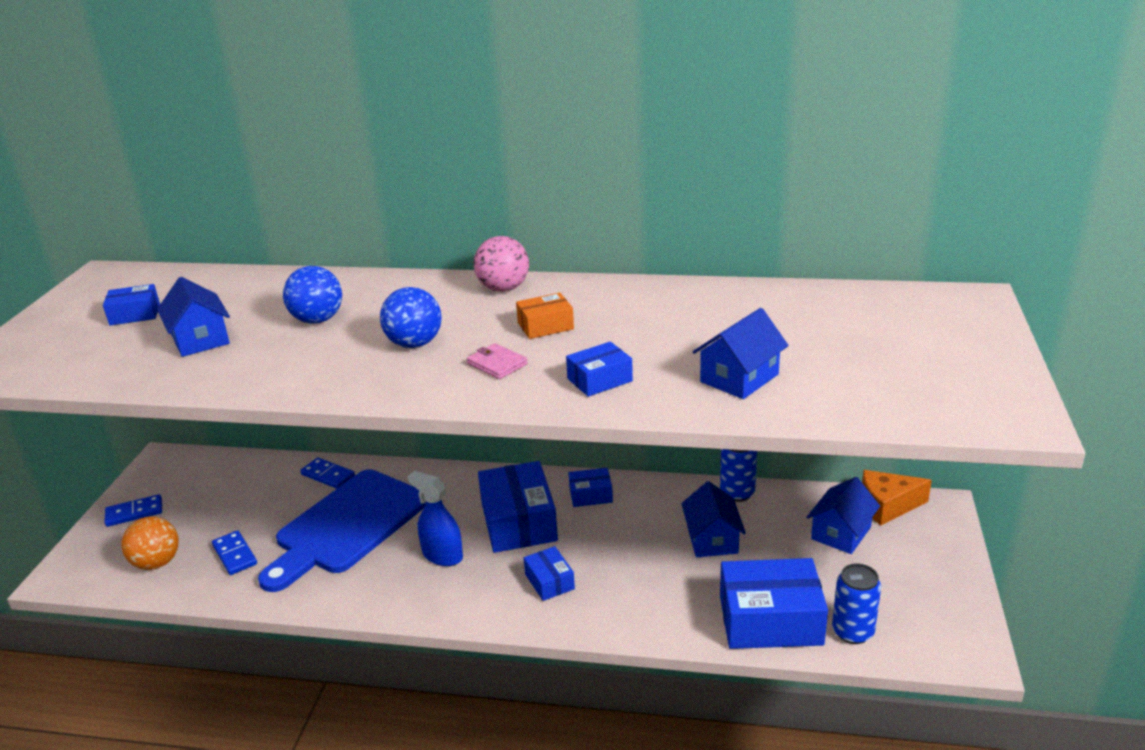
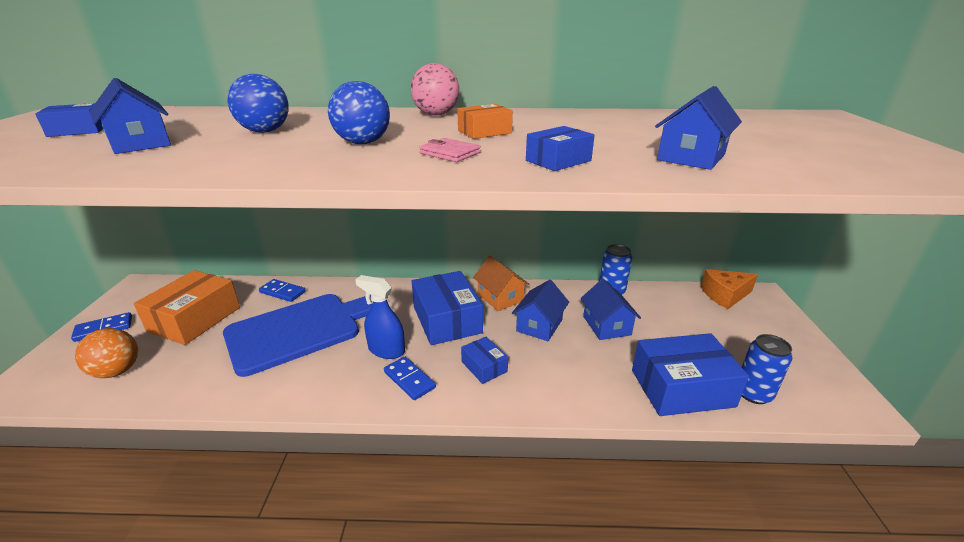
camera: 10 degrees left, 0 degrees up
(230, 506) = (195, 319): none -> orange box
(234, 555) = (194, 360): blue domino -> blue domino (409, 380)
(347, 526) = (300, 330): blue cutting board -> blue cutting board turned 150 degrees counterclockwise
(591, 495) = (500, 297): blue box -> orange house
(841, 533) = (702, 316): blue house -> blue house (539, 325)

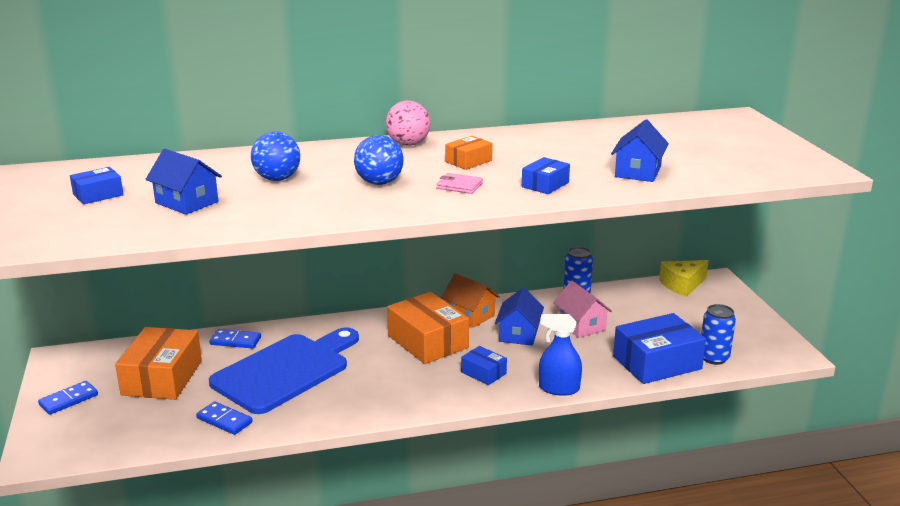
camera: 15 degrees left, 5 degrees down
(117, 371) = (128, 429): orange ball -> none
(386, 350) = (384, 374): blue spray bottle -> blue spray bottle (559, 388)
(409, 380) = (421, 392): blue domino -> blue domino (224, 420)
(447, 320) = (427, 341): blue box -> orange box
(606, 325) = (581, 325): blue house -> pink house
(725, 295) = (682, 285): orange cheese -> yellow cheese

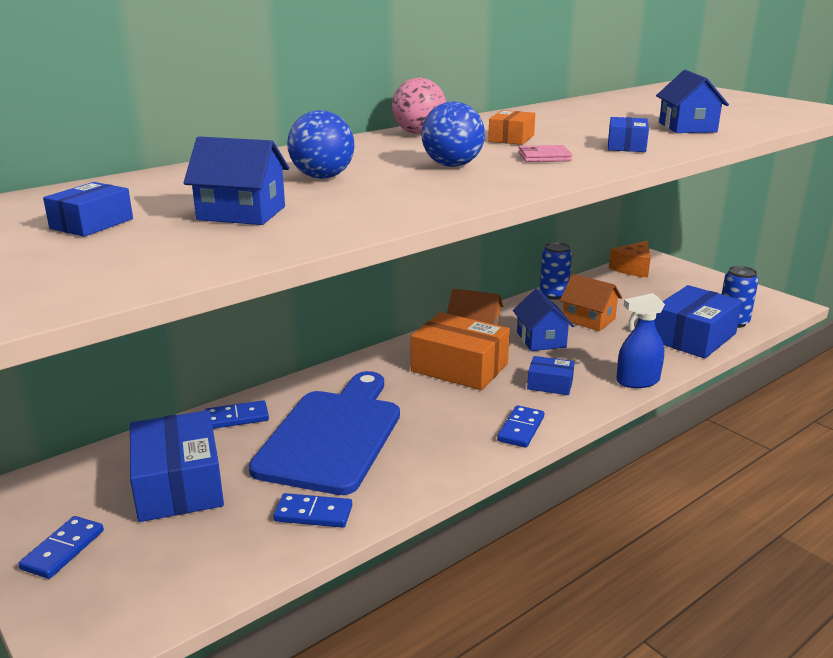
camera: 25 degrees left, 0 degrees up
(162, 378) = (179, 484): orange box -> blue box
(422, 401) = (521, 429): none -> blue domino
(581, 325) = (588, 320): pink house -> orange house
(682, 285) = (633, 268): yellow cheese -> orange cheese

